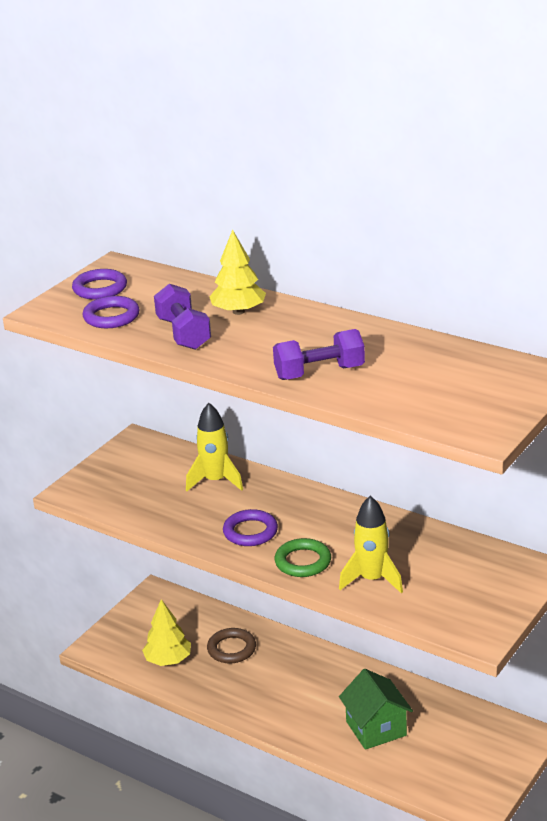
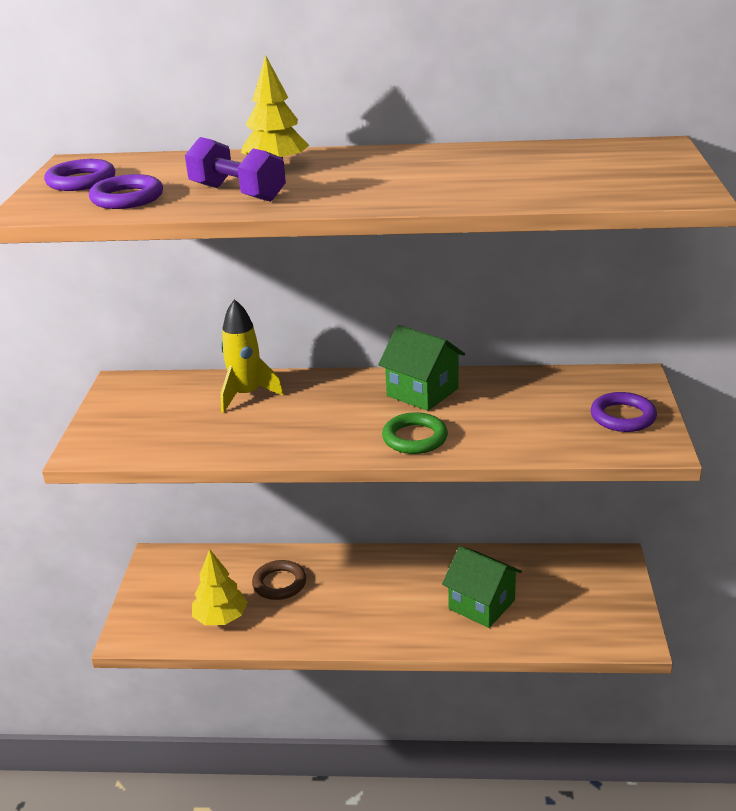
camera: 30 degrees left, 0 degrees up
(250, 532) = (331, 428): purple ring -> purple ring (623, 417)
(319, 373) = (441, 189): purple dumbbell -> none
(348, 523) = (422, 392): none -> green house
(372, 579) = (501, 432): yellow rocket -> none

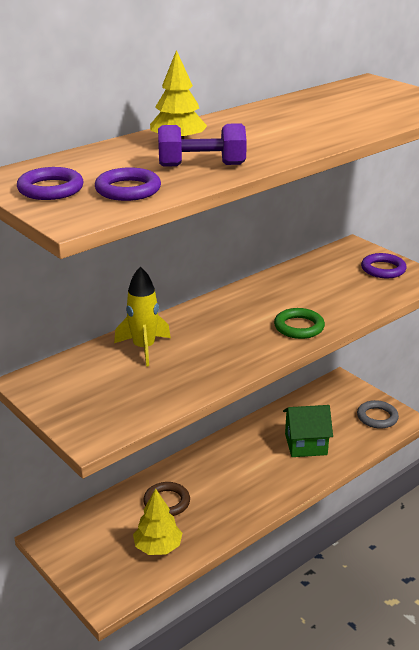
camera: 45 degrees left, 0 degrees up
(422, 392) = (256, 299): green house -> none
(604, 620) = (377, 417): none -> grey ring

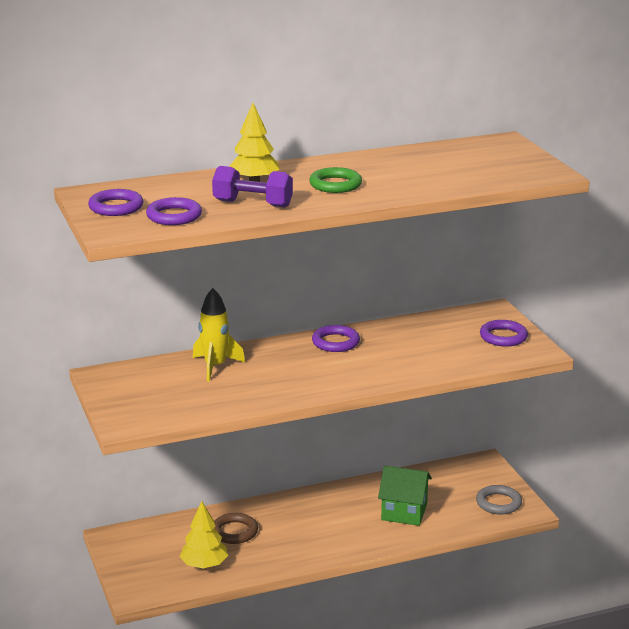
camera: 20 degrees right, 5 degrees down
(241, 301) = (335, 342): none -> purple ring
(299, 327) = (370, 374): green ring -> green ring (335, 184)

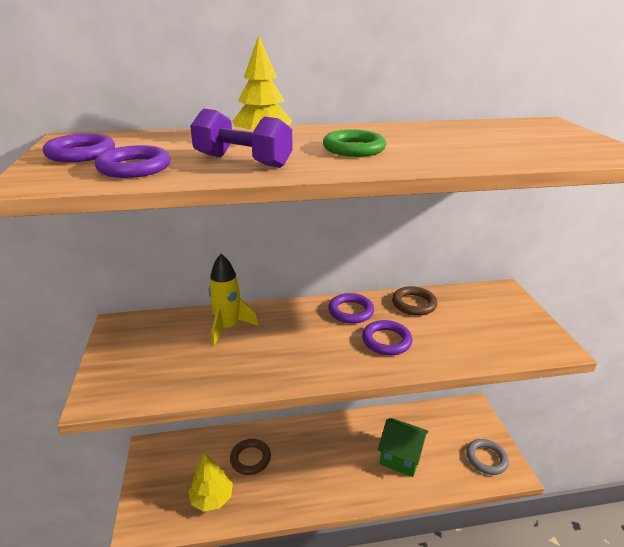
camera: 10 degrees right, 5 degrees up
(399, 330) = (414, 304): none -> brown ring
(503, 337) = (516, 323): purple ring -> purple ring (386, 341)

